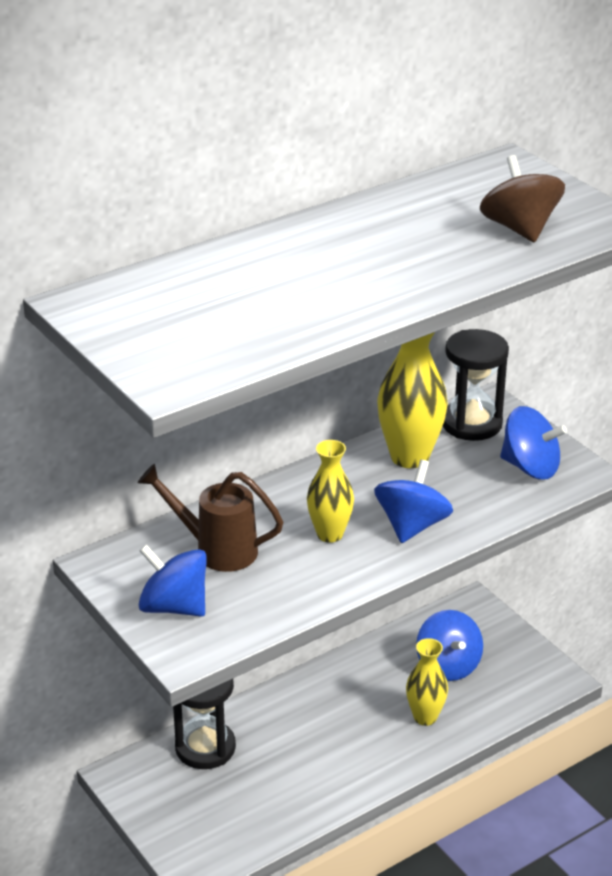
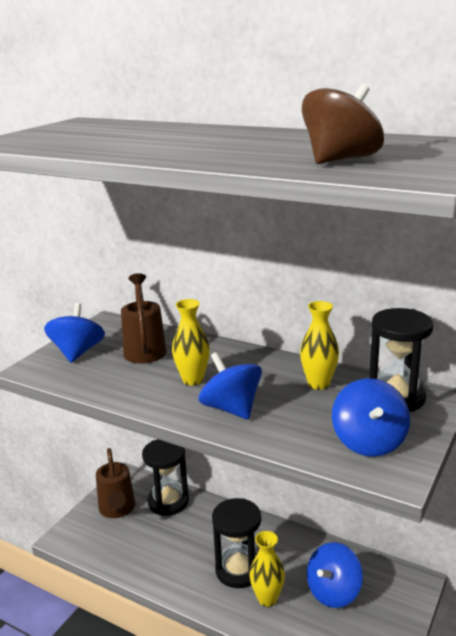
camera: 65 degrees right, 10 degrees down
(182, 802) = (117, 510): none -> brown watering can
(369, 724) = (238, 570): none -> black hourglass
(409, 457) = (318, 384): yellow vase -> yellow vase, size x0.64
(412, 526) = (231, 408): blue spinning top -> blue spinning top turned 120 degrees counterclockwise

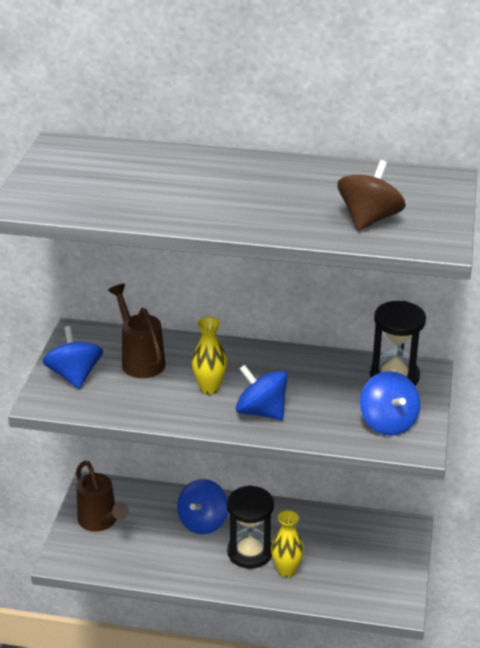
camera: 20 degrees left, 10 degrees up
(168, 501) = (149, 503): black hourglass -> none
(318, 384) = (324, 373): yellow vase -> none
(333, 591) = (342, 552): blue spinning top -> blue spinning top (203, 522)

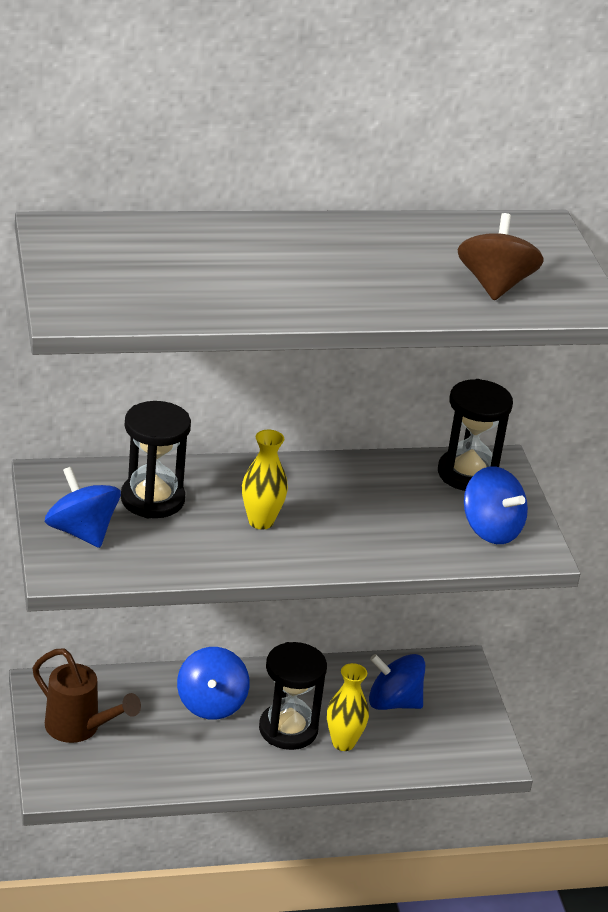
camera: 25 degrees left, 0 degrees up
(140, 360) = (152, 499): brown watering can -> black hourglass
(261, 411) = (339, 540): blue spinning top -> blue spinning top (393, 702)

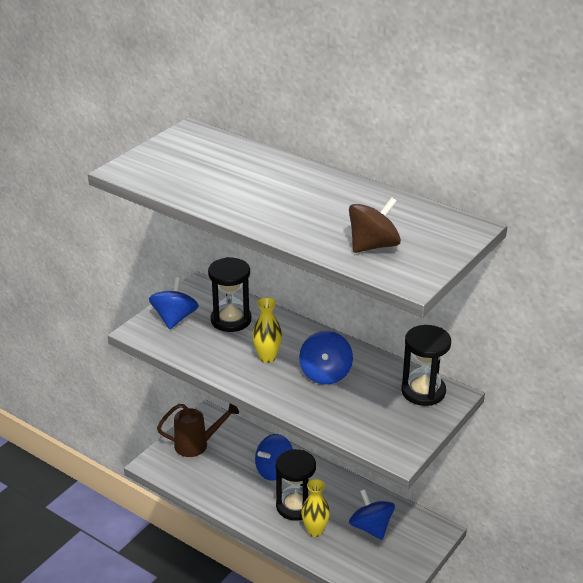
camera: 50 degrees right, 0 degrees up
(80, 729) = (197, 445): brown watering can -> brown watering can turned 90 degrees counterclockwise
(490, 529) = (389, 427): blue spinning top -> blue spinning top (325, 373)

